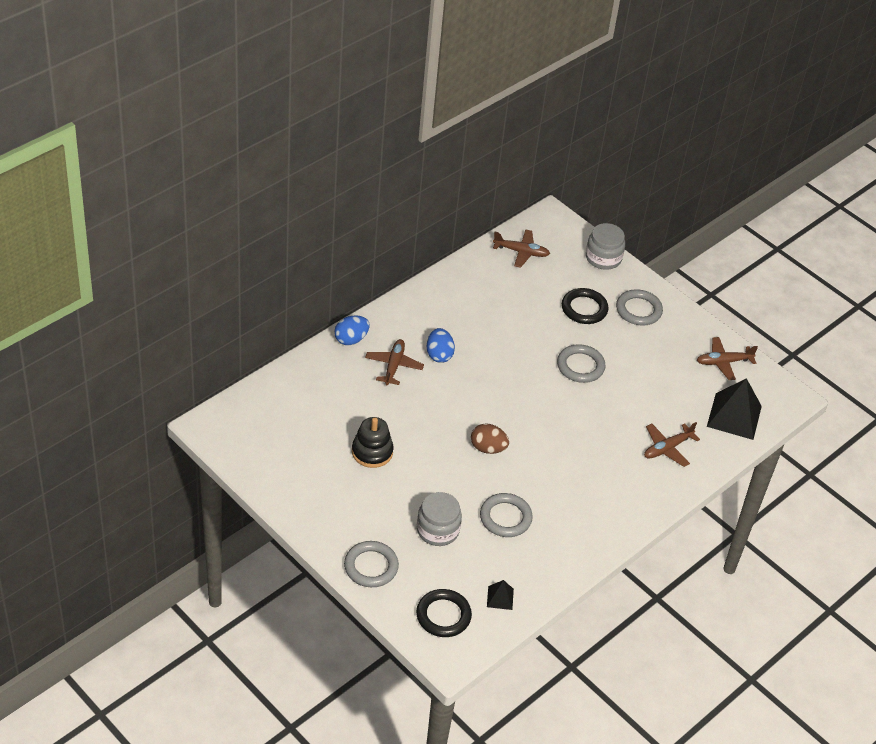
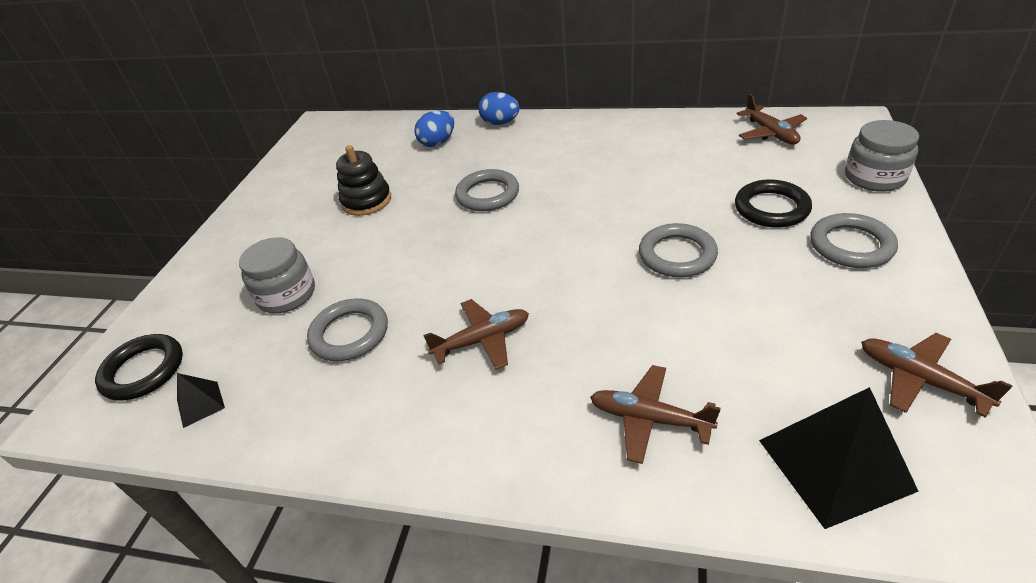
camera: 65 degrees right, 5 degrees down
(371, 566) = (197, 280): grey ring -> grey ring (487, 194)
(394, 366) = (497, 155): brown plane -> brown plane (483, 340)
(439, 355) = (548, 167): blue egg -> blue egg (437, 143)
(488, 448) = (451, 262): brown egg -> none

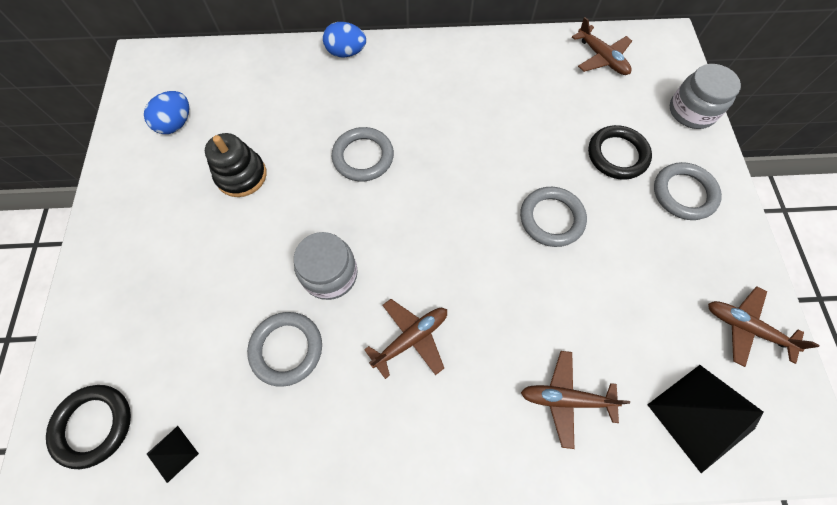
camera: 20 degrees left, 25 degrees up
(286, 294) = (204, 310): grey jar -> grey jar (330, 274)
(437, 143) = (289, 85): blue egg -> blue egg (176, 124)

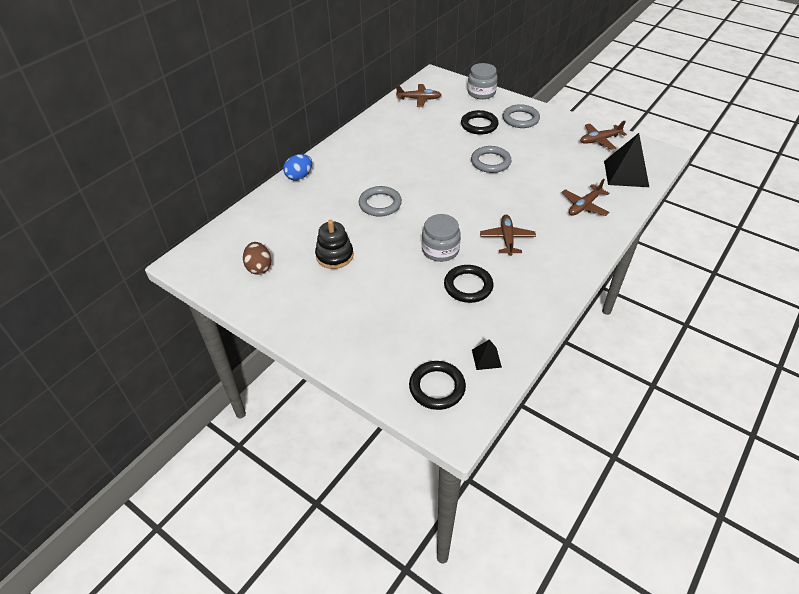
camera: 50 degrees left, 20 degrees down
(176, 124) = (259, 267): blue egg -> brown egg
(286, 349) = (468, 286): grey ring -> black ring

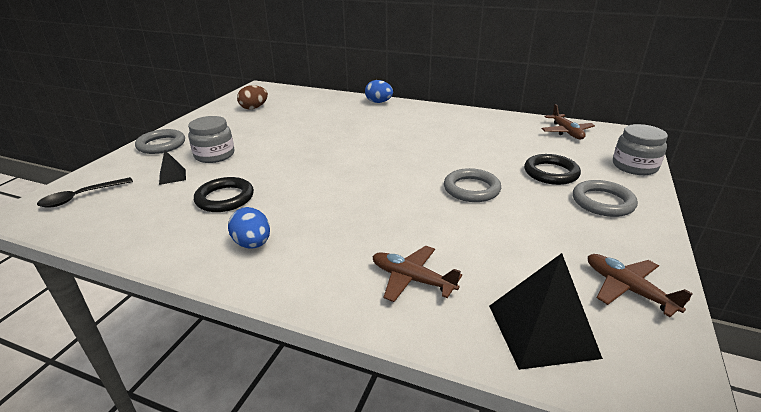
camera: 75 degrees right, 15 degrees down
(334, 256) = (270, 130): black stacking toy -> none
(380, 204) = (353, 138): grey ring -> grey ring (161, 145)
(437, 387) = (81, 197): black ring -> black spoon
(440, 250) = (285, 176): grey jar -> grey jar (214, 155)
(486, 358) = (108, 220): black pyramid -> black pyramid (172, 176)
(507, 238) = (313, 215): brown plane -> none
(537, 270) = (253, 244): none -> blue egg

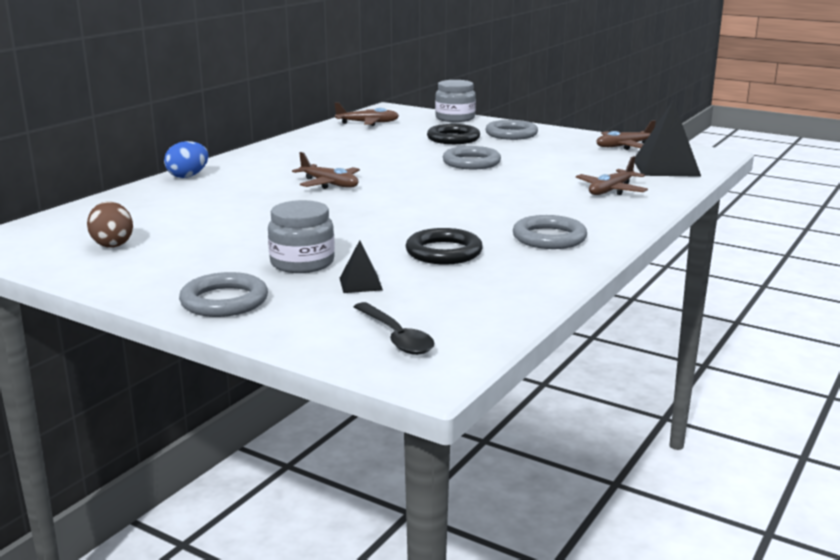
camera: 80 degrees left, 10 degrees down
(253, 244) = (549, 238): blue egg -> grey ring
(377, 141) = (329, 184): none -> brown plane

